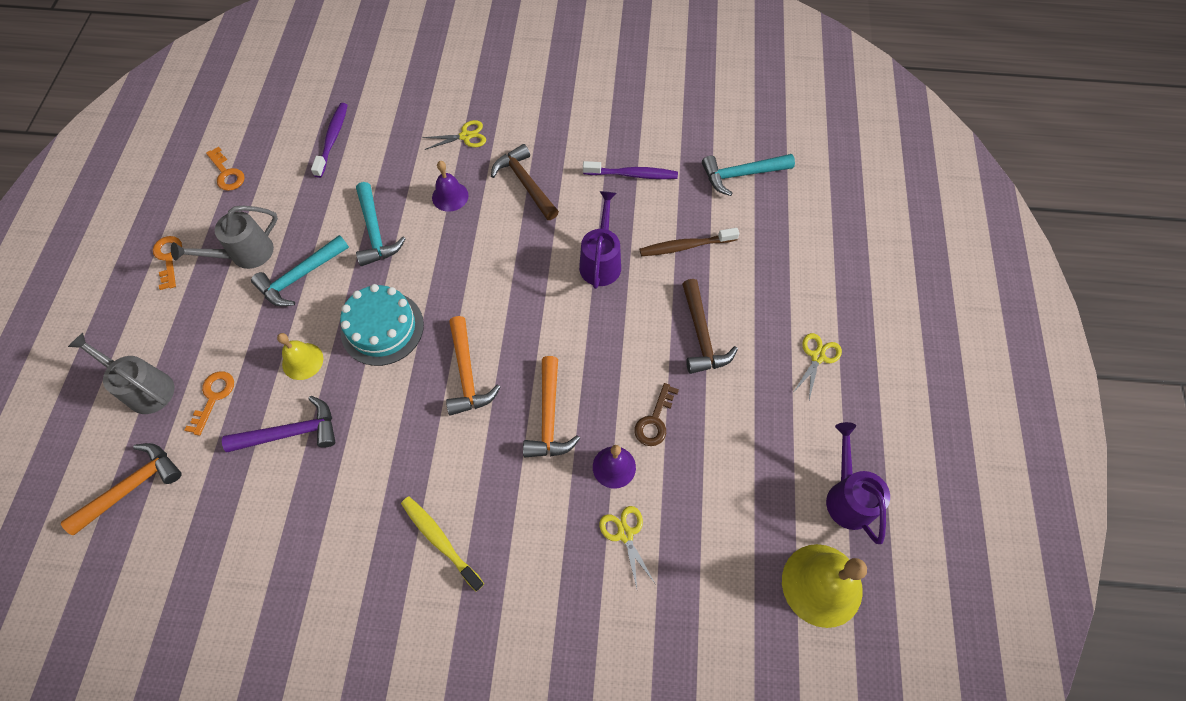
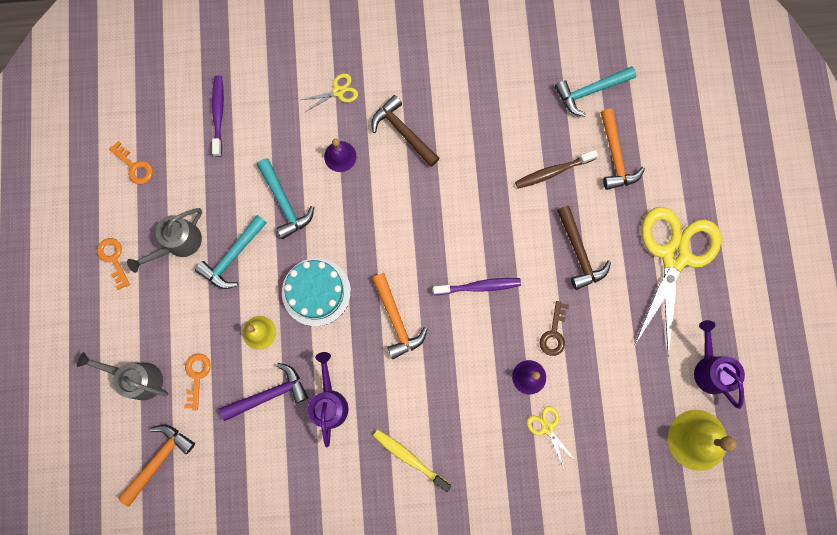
camera: 10 degrees left, 15 degrees up
(549, 417) = (470, 345): orange hammer -> orange hammer (615, 156)
(601, 261) = (484, 198): purple watering can -> purple watering can (329, 402)
(632, 175) = (495, 107): purple toothbrush -> purple toothbrush (479, 286)
(818, 356) = (675, 255): yellow scissors -> yellow scissors, size x2.47

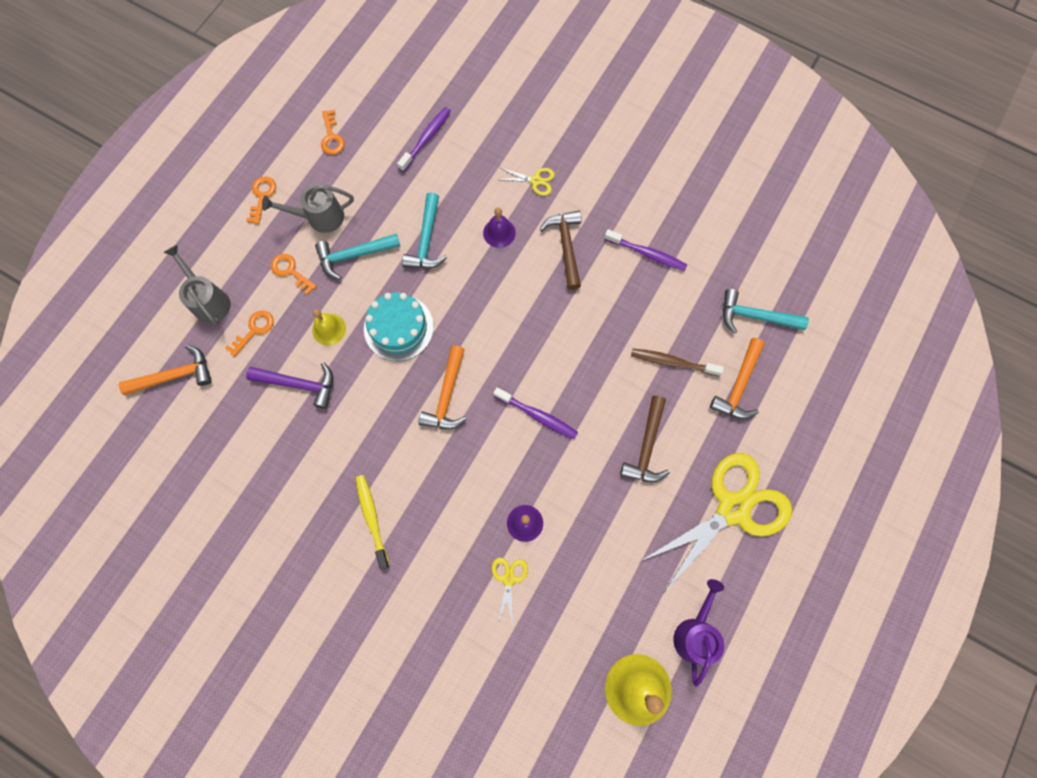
camera: 35 degrees right, 5 degrees down
(189, 306) = (290, 271): none -> orange key
(329, 402) = (342, 424): purple watering can -> none
(472, 95) = (647, 254): none -> purple toothbrush
(554, 333) = (574, 500): brown key -> none

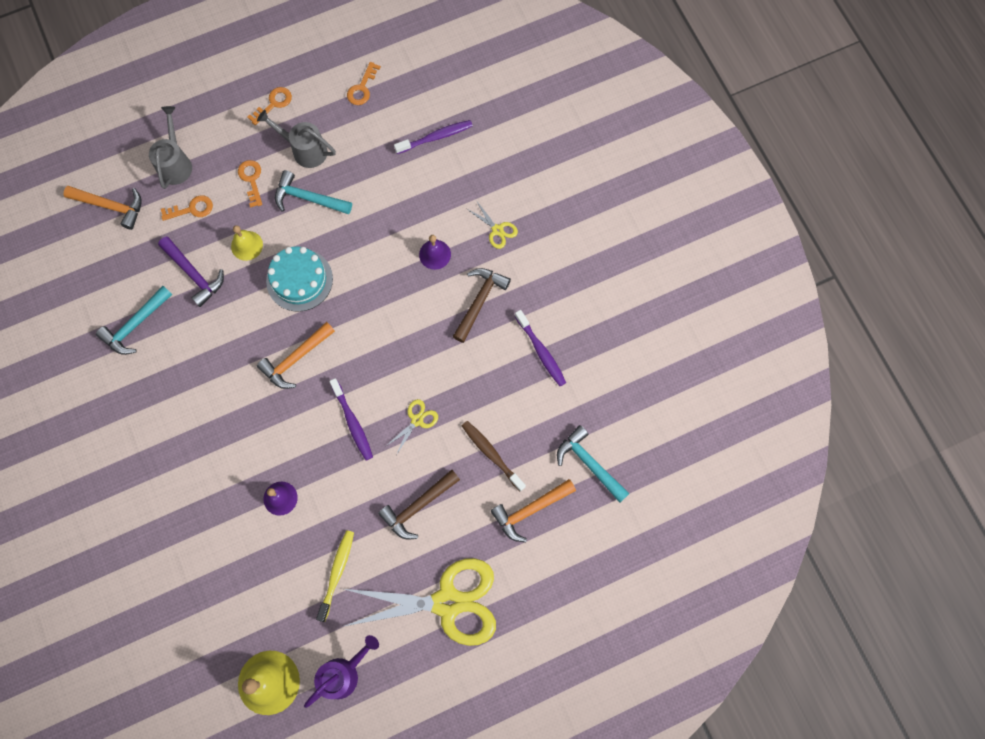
camera: 35 degrees right, 0 degrees up
(372, 519) = (172, 415): yellow toothbrush -> yellow toothbrush (337, 573)
(426, 240) = (373, 223): turquoise hammer -> turquoise hammer (136, 324)
(509, 578) = (237, 531): yellow scissors -> yellow scissors (417, 420)

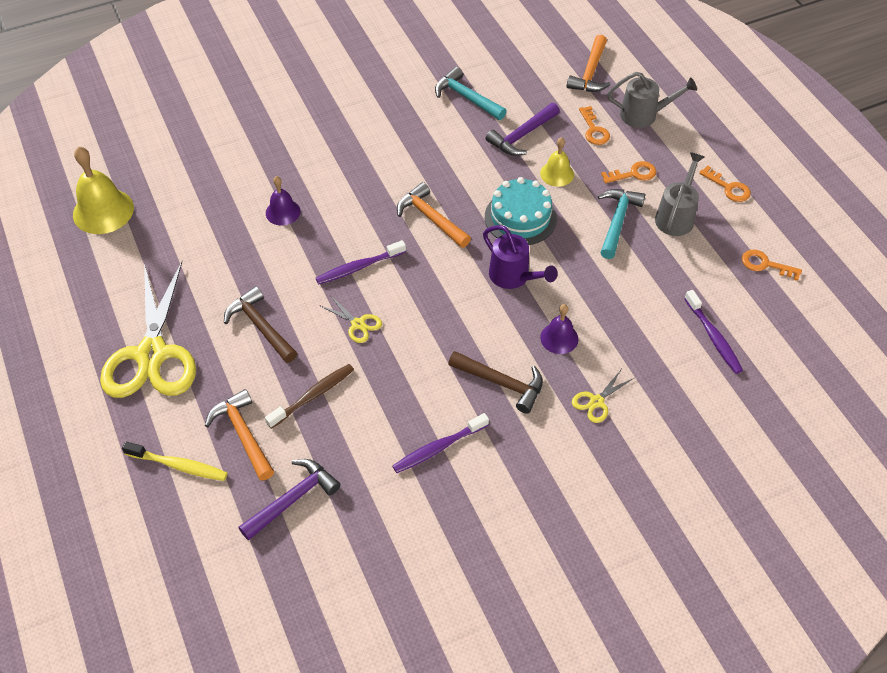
camera: 90 degrees right, 20 degrees down
(337, 573) = (200, 259): yellow toothbrush -> yellow toothbrush (179, 465)
(344, 673) = (98, 268): purple watering can -> purple watering can (514, 277)
(589, 464) = (292, 499): turquoise hammer -> purple hammer

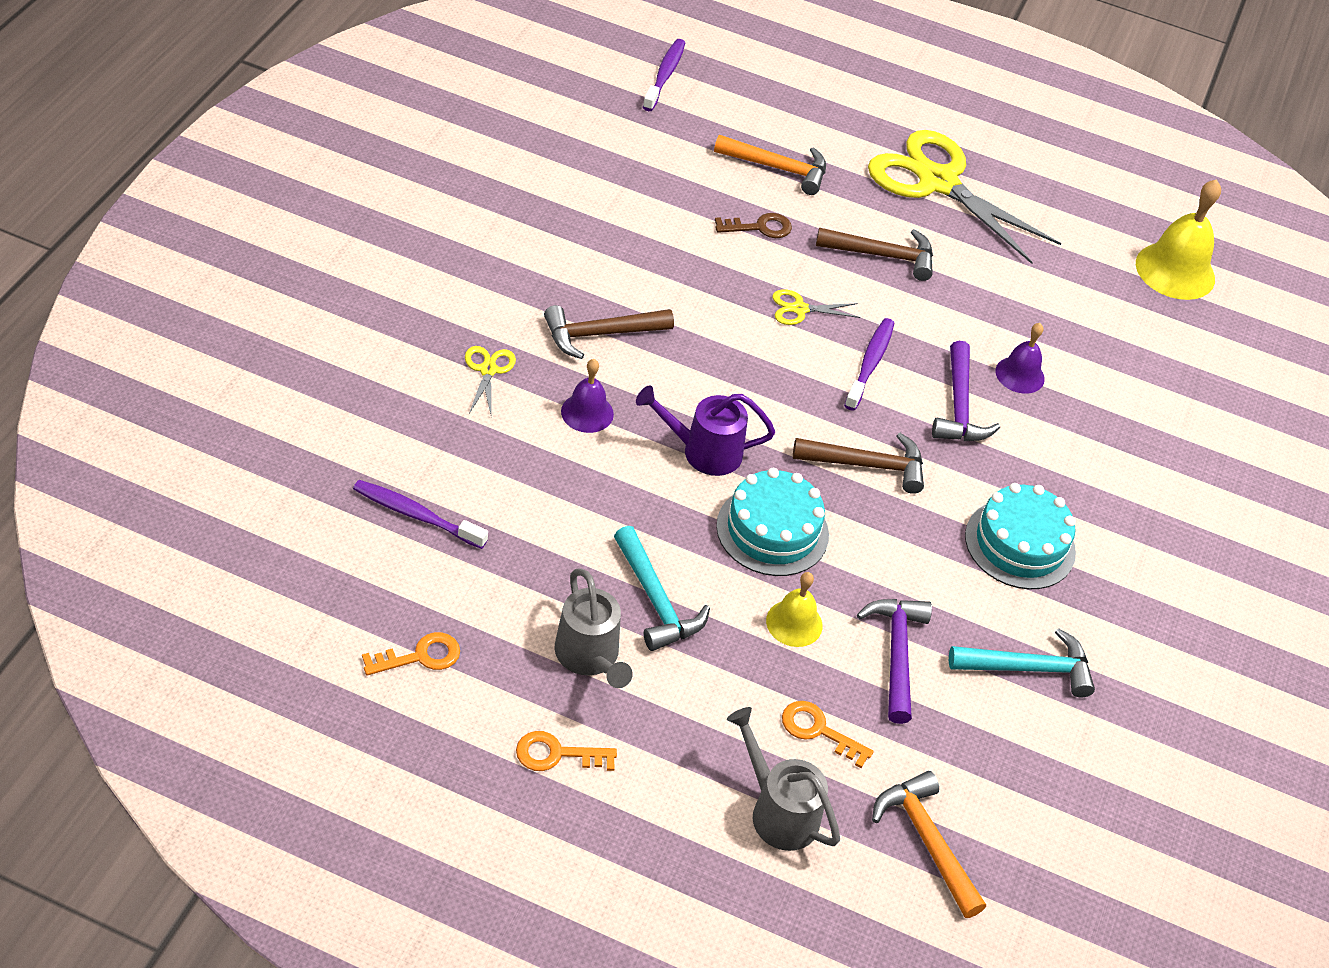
camera: 130 degrees right, 5 degrees down
(179, 465) = (797, 122): yellow toothbrush -> none
(292, 499) = (677, 148): purple hammer -> purple hammer (959, 406)
(313, 395) = (759, 227): brown toothbrush -> brown key
(401, 141) = (1020, 544): none -> turquoise cake
(431, 218) = (866, 465): orange hammer -> brown hammer
(438, 448) = (599, 247): purple toothbrush -> purple toothbrush (665, 75)
(633, 174) = (700, 690): orange key -> none
(644, 115) = (777, 810): grey watering can -> grey watering can turned 90 degrees clockwise

